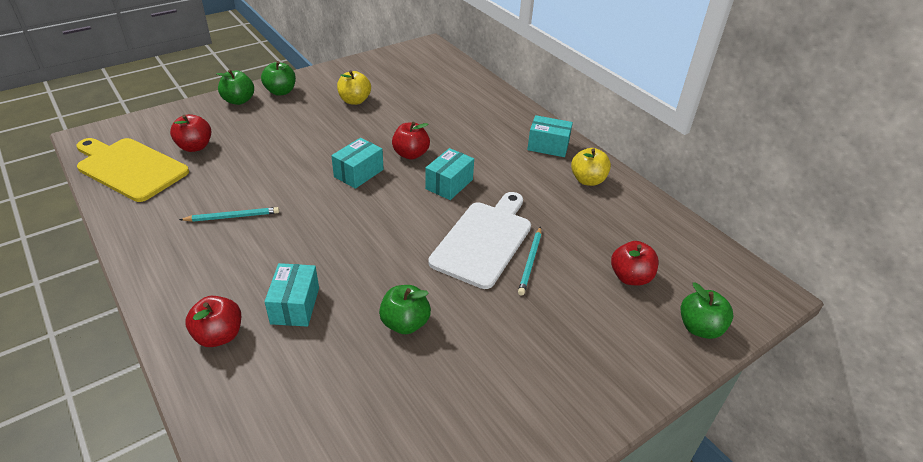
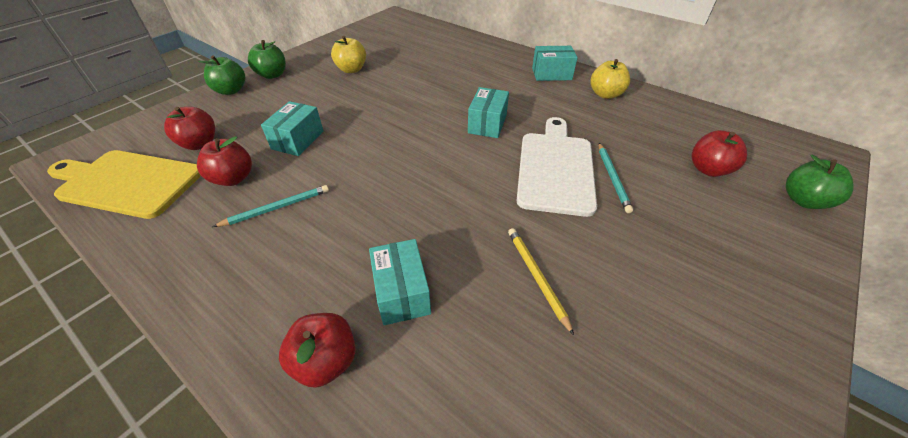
camera: 15 degrees left, 5 degrees up
(358, 173) = (393, 133): turquoise box -> turquoise box (298, 140)
(405, 323) = (536, 277): green apple -> yellow pencil
(411, 154) = (433, 105): red apple -> red apple (233, 178)

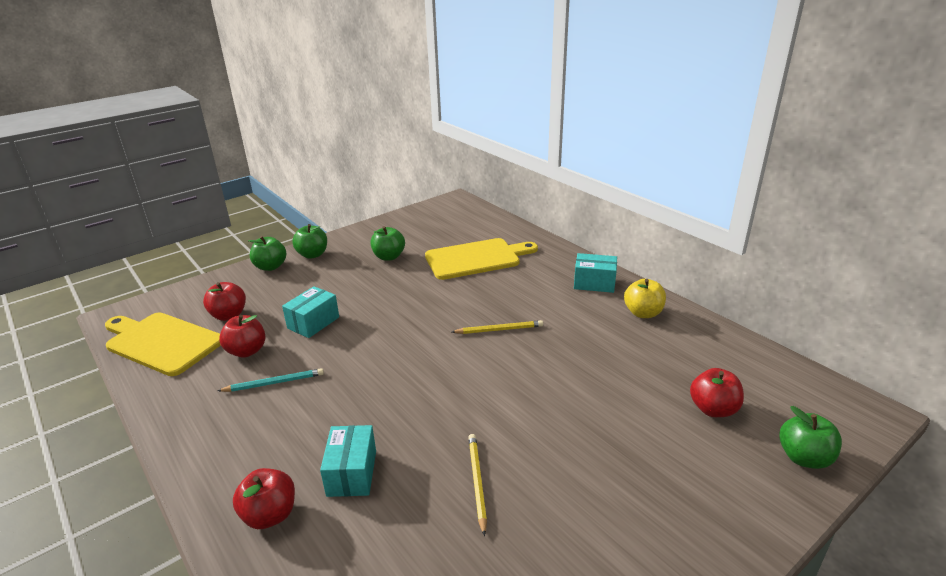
camera: 15 degrees right, 15 degrees down
(351, 69) = (389, 257): yellow apple -> green apple
(436, 63) = (476, 258): none -> yellow cutting board
(487, 124) = (499, 329): turquoise box -> yellow pencil
(555, 168) = (547, 384): white cutting board -> none
(612, 178) = (601, 402): turquoise pencil -> none

